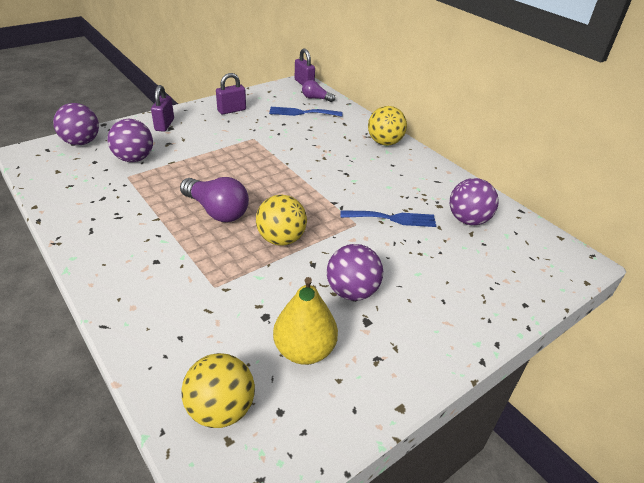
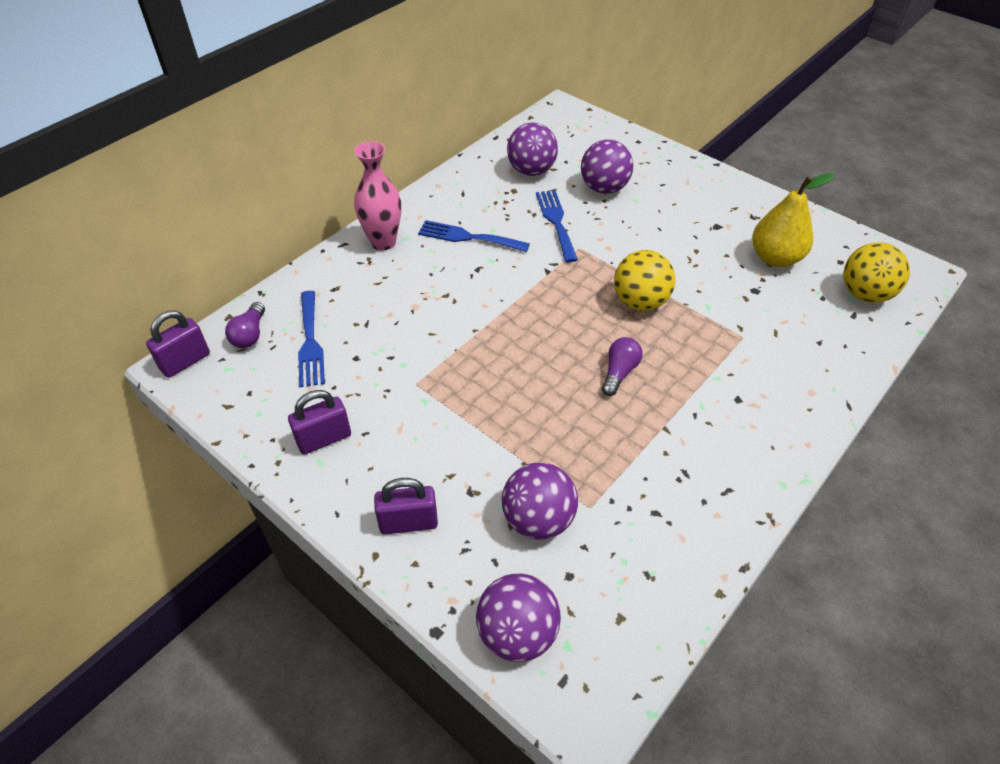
camera: 100 degrees left, 10 degrees up
(217, 211) = (619, 372): purple light bulb -> purple light bulb, size x0.57
(231, 110) = (324, 439): purple padlock -> purple padlock turned 75 degrees counterclockwise
(352, 291) = (687, 239): purple ball -> purple ball (604, 188)
(382, 175) = (468, 237): none -> blue fork
(384, 142) = (383, 242): yellow ball -> pink vase

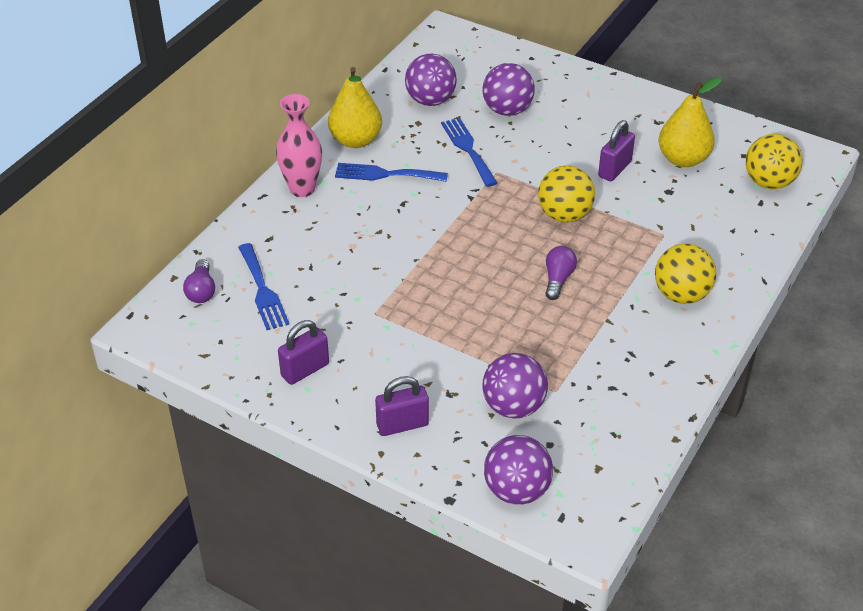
camera: 10 degrees left, 5 degrees down
(185, 361) = (148, 322): purple padlock -> purple padlock (614, 169)
(449, 200) = (355, 140): none -> yellow pear
(752, 409) = (681, 295): none -> yellow ball

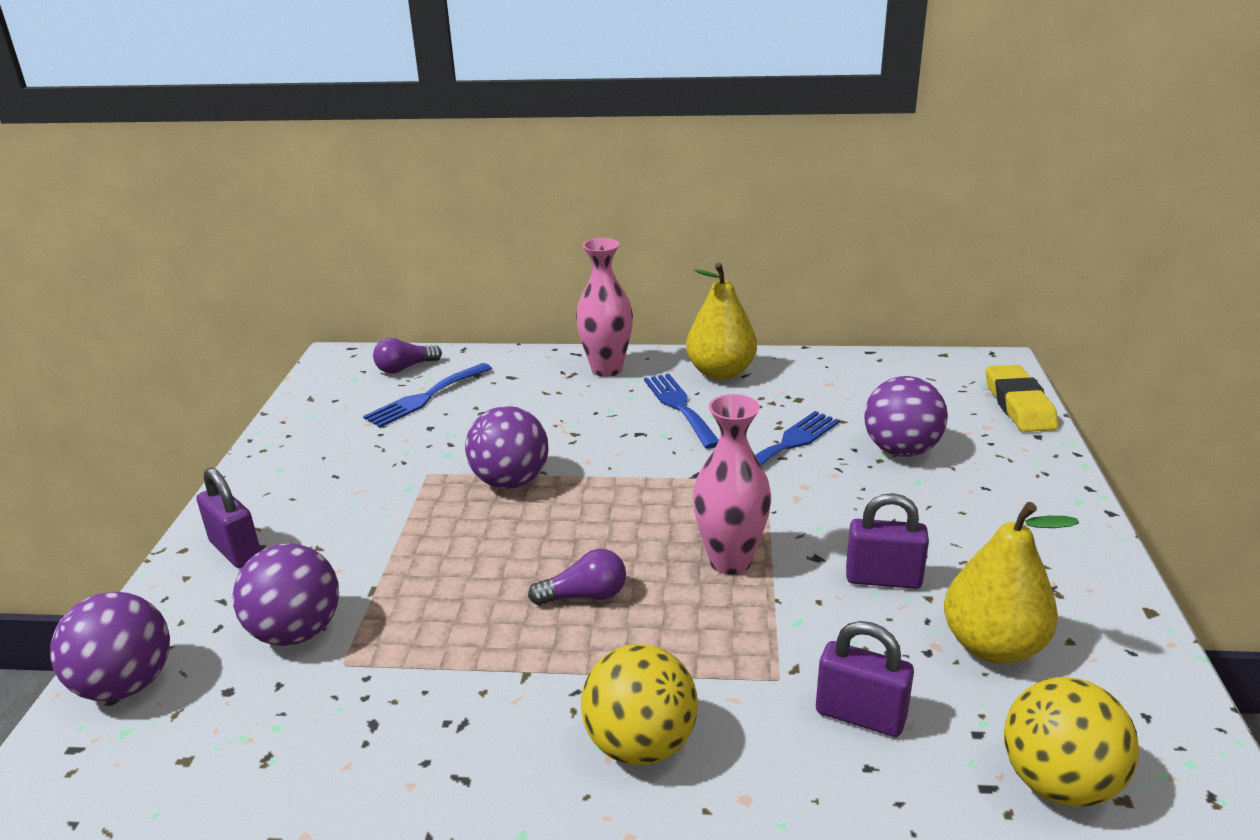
camera: 65 degrees right, 15 degrees down
(305, 370) = (309, 458): purple padlock -> purple padlock (860, 715)
(430, 100) = (850, 394): purple ball -> purple ball (510, 481)
(496, 47) = (1018, 405): none -> yellow eraser
(564, 215) = (730, 561): yellow ball -> pink vase

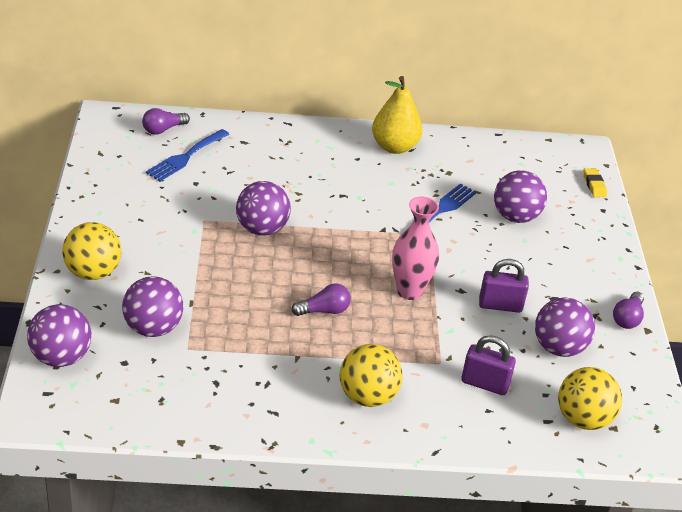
camera: 10 degrees left, 10 degrees up
(235, 550) = (93, 272): purple padlock -> yellow ball
(607, 369) = (312, 139): pink vase -> none
(680, 407) = (368, 175): blue fork -> none
(992, 646) = (558, 348): yellow pear -> purple ball
(1018, 405) = (594, 185): yellow eraser -> yellow eraser, size x0.56
(1109, 593) = (627, 318): none -> purple light bulb

